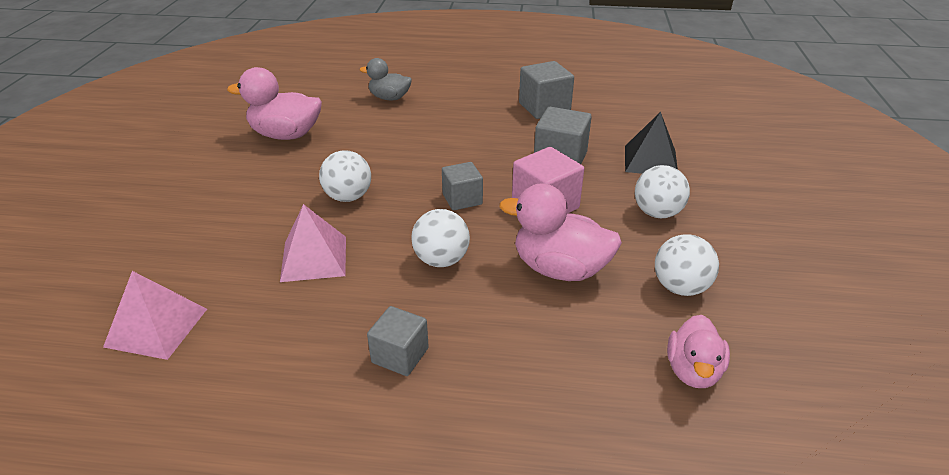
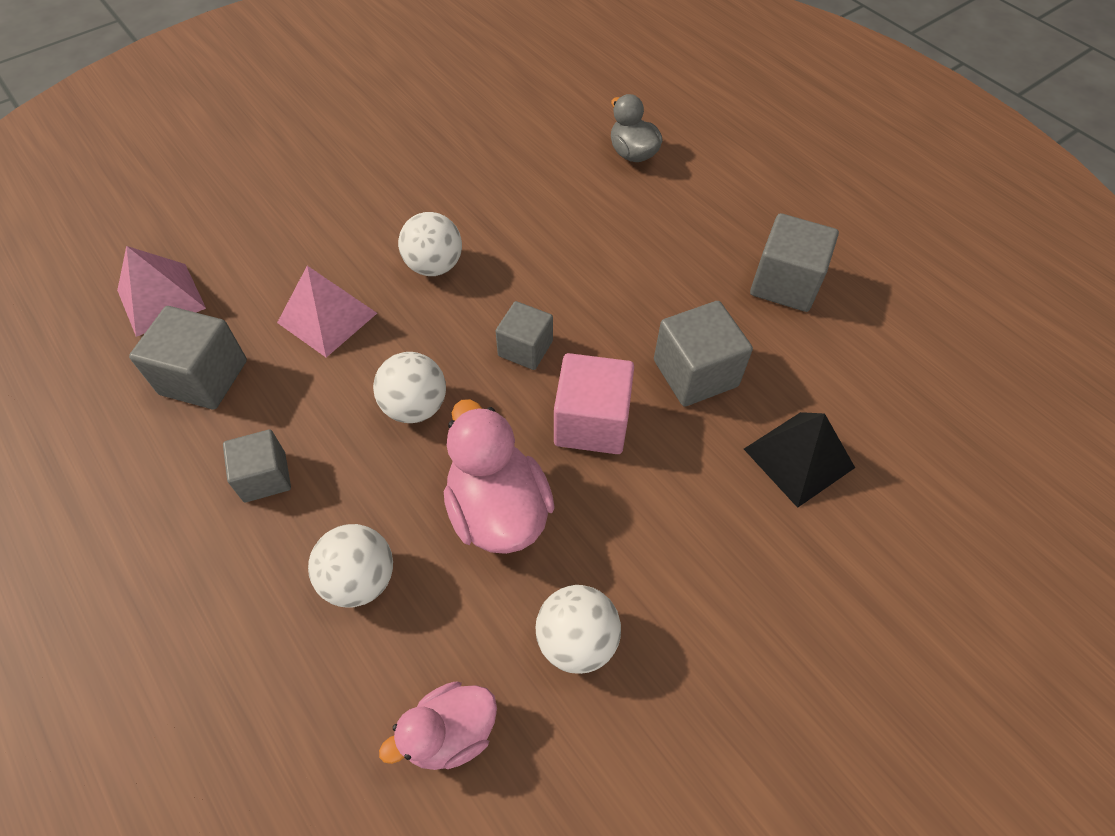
camera: 45 degrees right, 20 degrees up
(267, 342) = (204, 377): none -> grey cube
(286, 135) = (476, 144): pink duck -> none
(657, 213) = (694, 533): white ball -> white ball (360, 579)

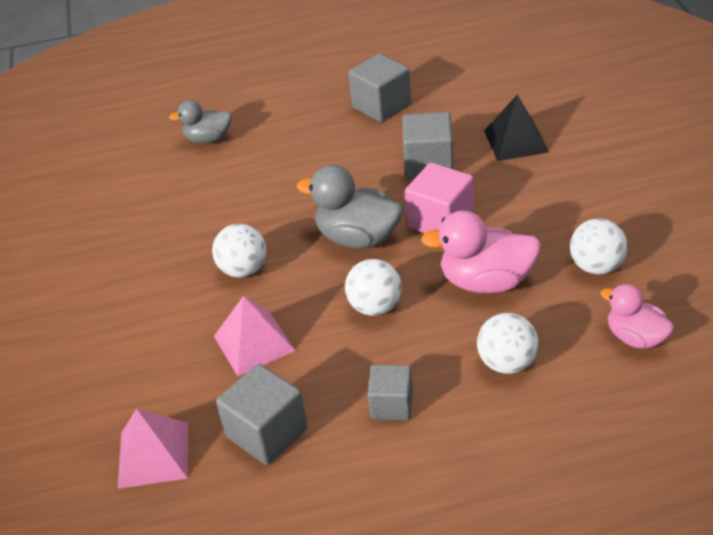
camera: 60 degrees left, 15 degrees down
(450, 733) = (635, 337): pink duck -> pink duck turned 135 degrees clockwise
(525, 348) = (358, 238): grey cube -> grey duck

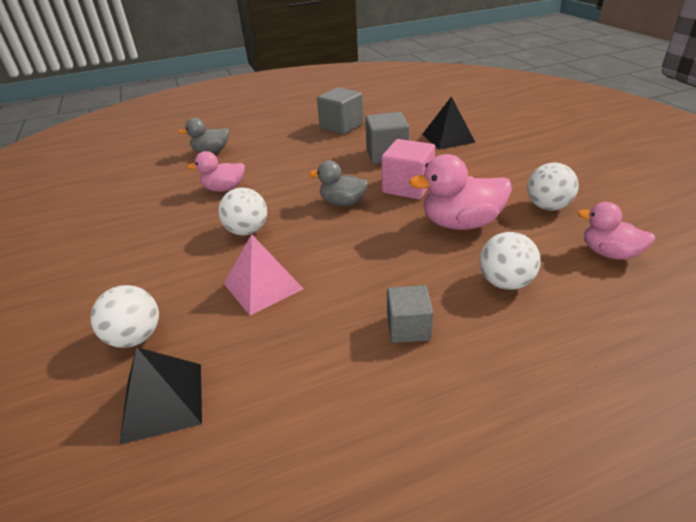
camera: 10 degrees left, 5 degrees down
(153, 455) = (163, 401): pink pyramid -> black pyramid
(221, 204) = (224, 189): none -> pink duck
(267, 433) = (286, 366): grey cube -> none
(358, 238) = (342, 202): grey duck -> grey duck, size x0.64
(375, 307) = (370, 249): white ball -> white ball (135, 337)

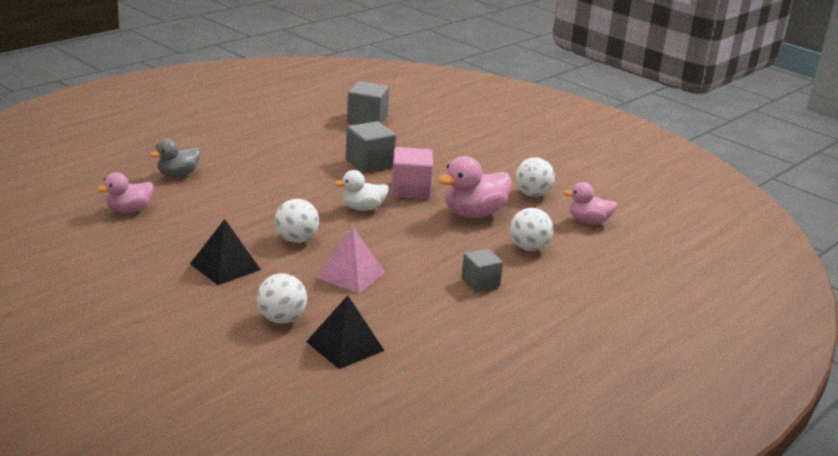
camera: 30 degrees left, 10 degrees down
(224, 189) = (234, 208): pink duck -> pink duck (129, 210)
(341, 126) = (298, 138): grey cube -> grey cube (367, 120)
(342, 202) = (362, 208): grey duck -> white duck
(448, 138) = (416, 143): black pyramid -> black pyramid (225, 266)

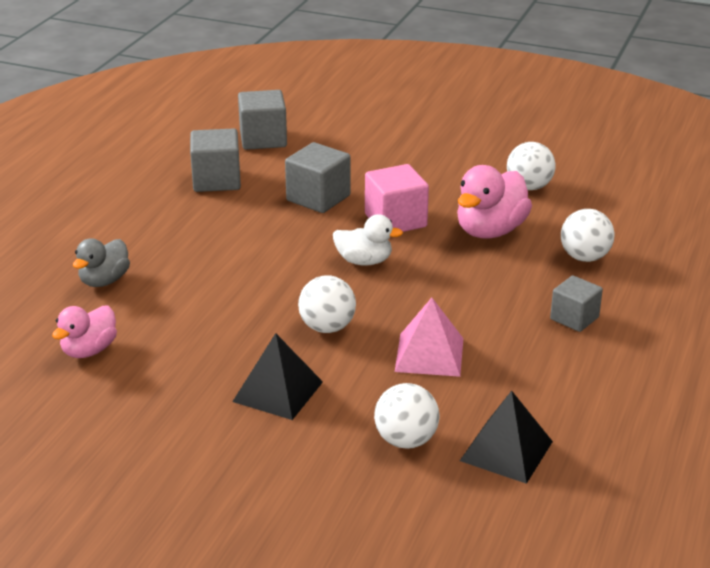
camera: 20 degrees left, 5 degrees up
(310, 136) = (216, 180): none -> grey cube
(362, 208) = (364, 261): white duck -> white duck turned 135 degrees counterclockwise
(588, 221) = (615, 204): pink duck -> none

